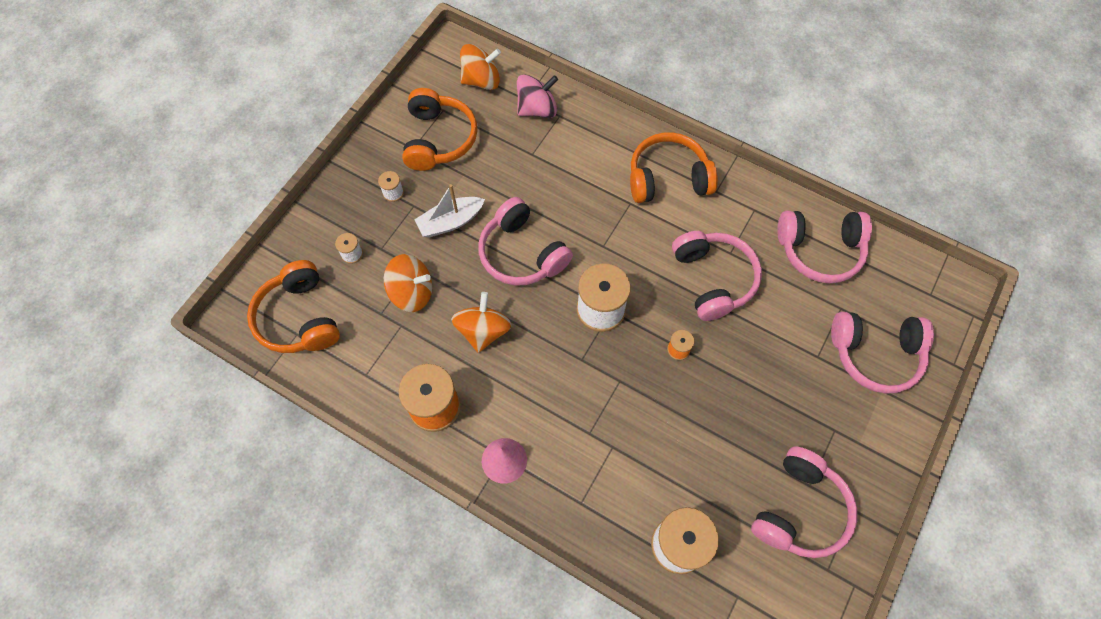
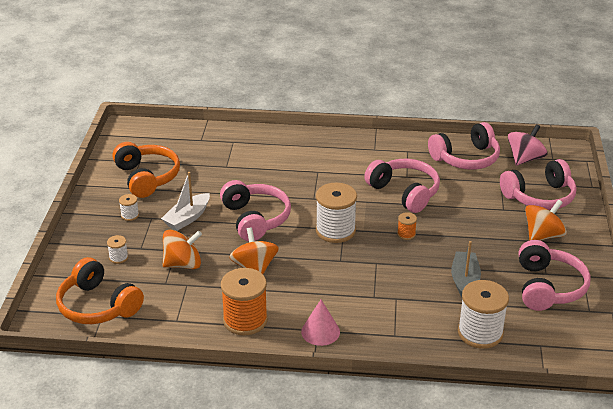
camera: 25 degrees left, 30 degrees down
(481, 80) = (160, 139): orange spinning top -> orange spinning top (543, 235)
(522, 253) = (255, 219): pink headphones -> pink headphones turned 135 degrees counterclockwise
(537, 109) = (214, 142): pink spinning top -> pink spinning top (525, 159)
(668, 178) = (335, 152): orange headphones -> none
(705, 454) = (464, 281): none -> grey boat

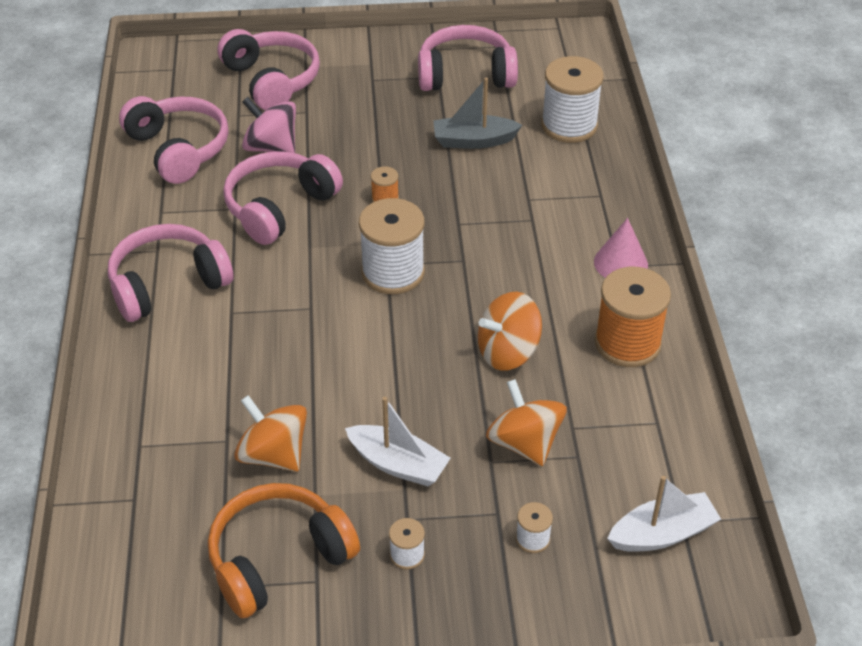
camera: 100 degrees left, 10 degrees up
(98, 306) = (662, 533): orange headphones -> white boat
(255, 219) = (382, 371): pink headphones -> pink headphones (168, 284)
(525, 159) = (176, 93): pink spinning top -> pink spinning top (271, 147)
(543, 235) = (360, 78): orange spinning top -> orange spinning top (273, 454)

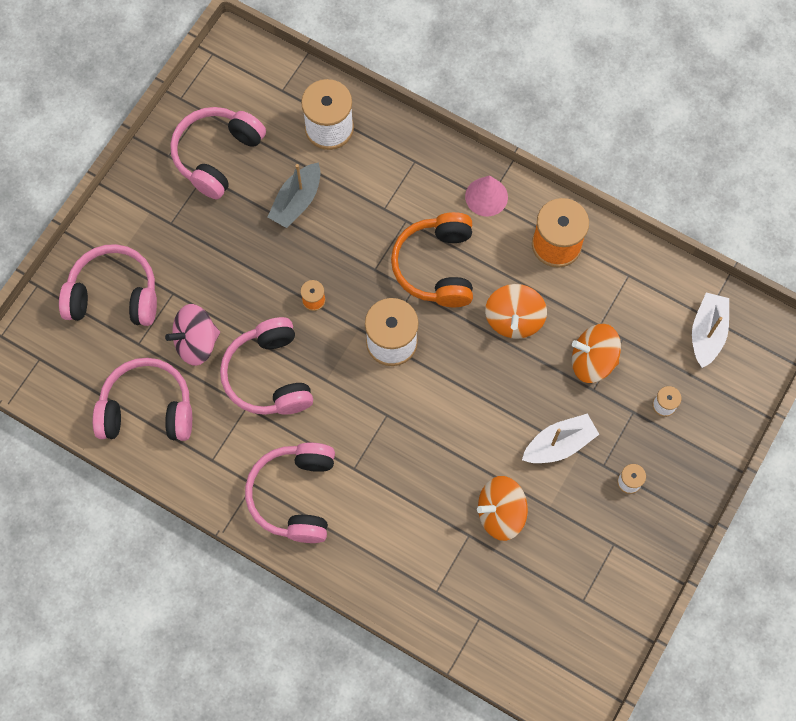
camera: 55 degrees left, 25 degrees up
(278, 559) = (584, 556): orange headphones -> orange headphones (437, 266)

